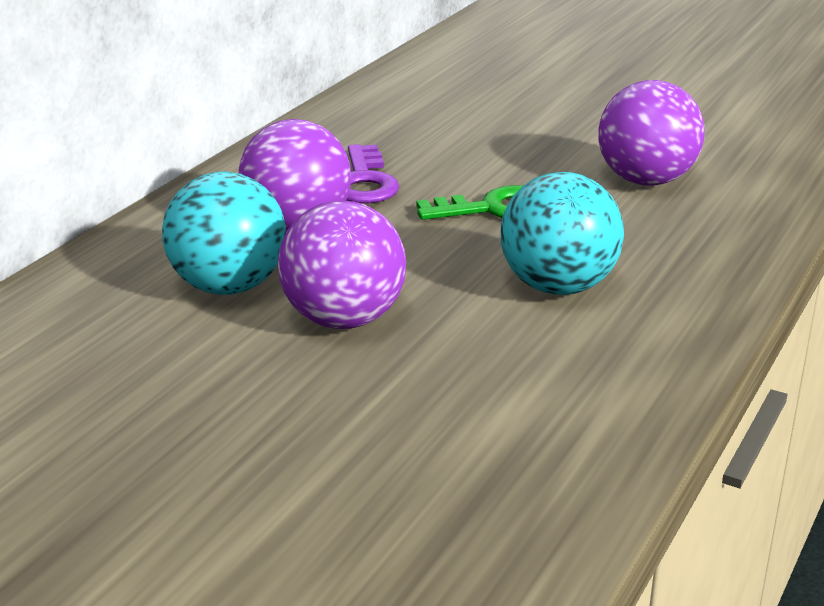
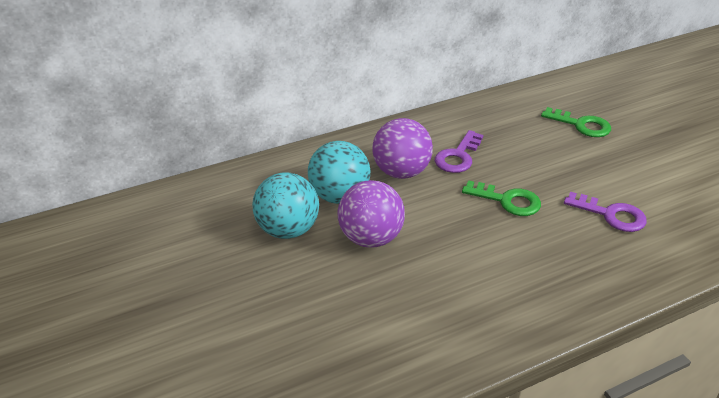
camera: 35 degrees right, 10 degrees up
(496, 100) = (581, 125): none -> green key
(558, 286) = (490, 265): turquoise ball -> turquoise ball (288, 229)
(646, 180) = (611, 215): purple ball -> purple key

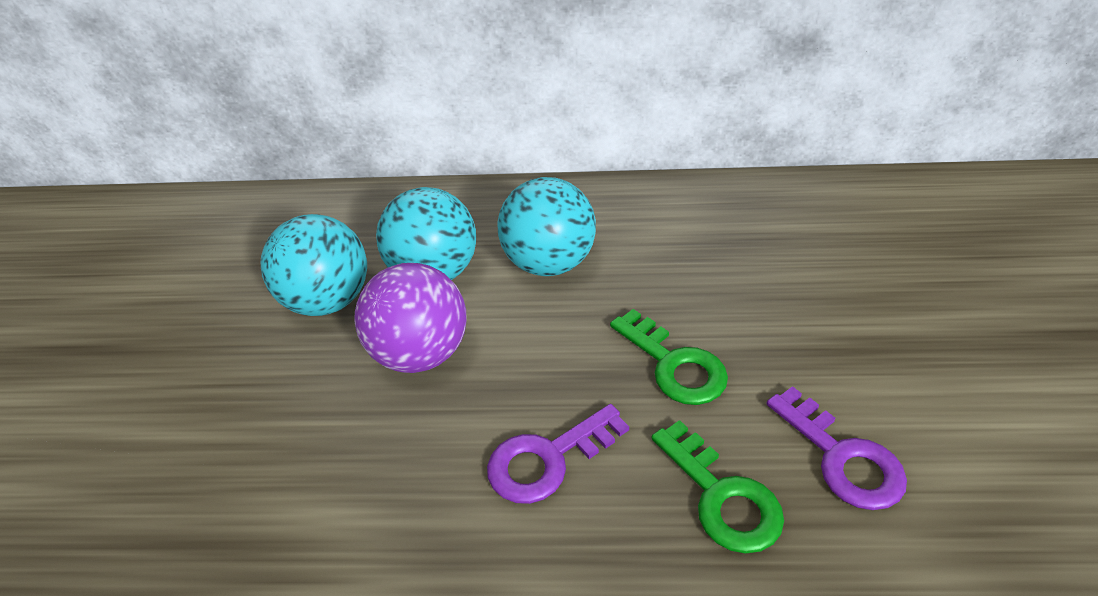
camera: 30 degrees right, 5 degrees up
(401, 172) = (548, 263): purple ball -> turquoise ball
(458, 156) = (653, 264): purple key -> purple key (547, 459)
(581, 125) = (909, 271): green key -> green key (722, 497)

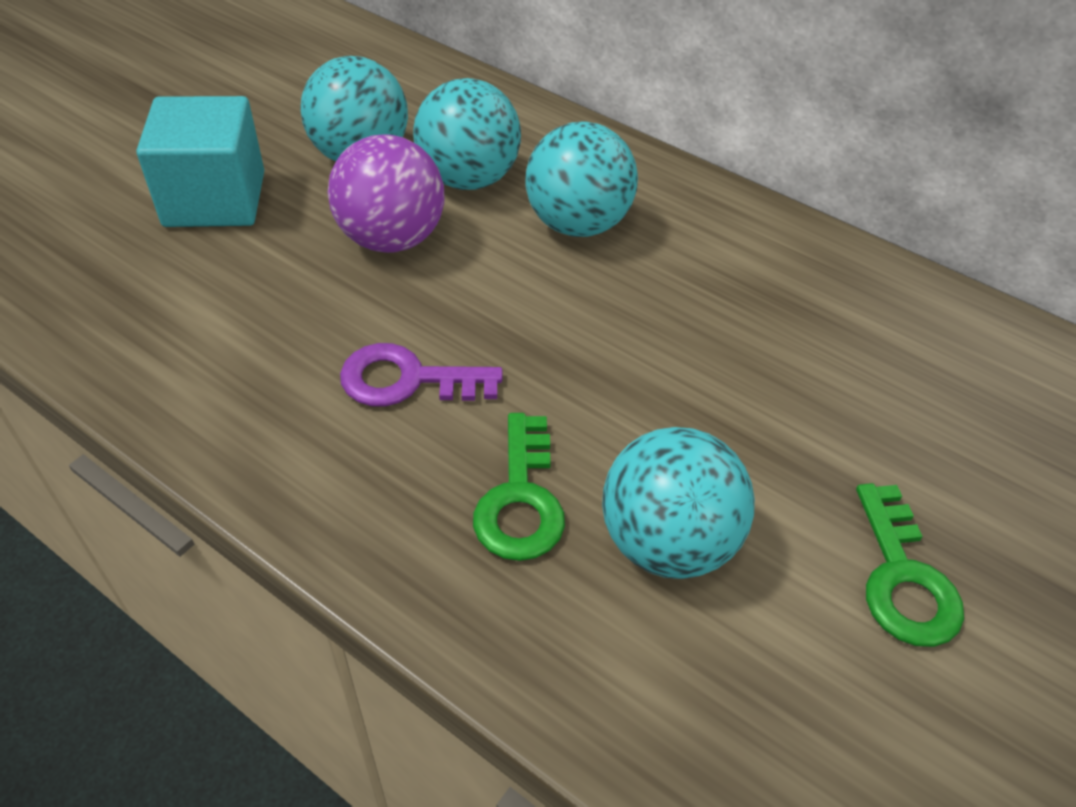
camera: 30 degrees right, 5 degrees up
(231, 407) = (215, 199): none -> turquoise cube
(674, 365) = (597, 373): green key -> green key (903, 578)
(842, 458) = (667, 541): purple key -> turquoise ball

